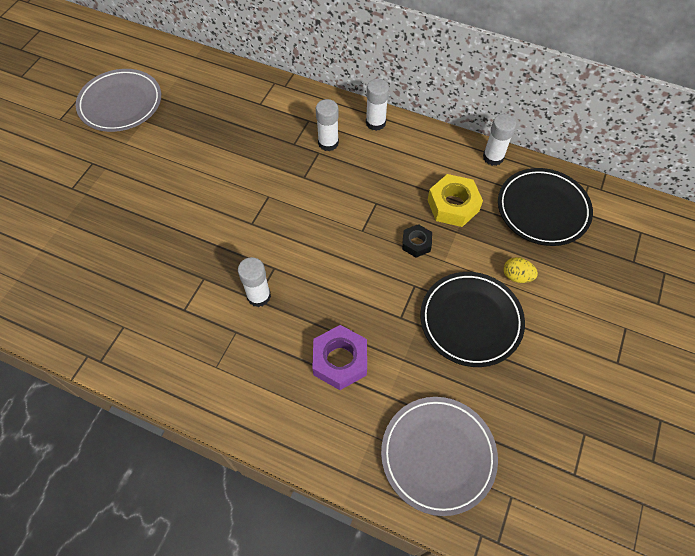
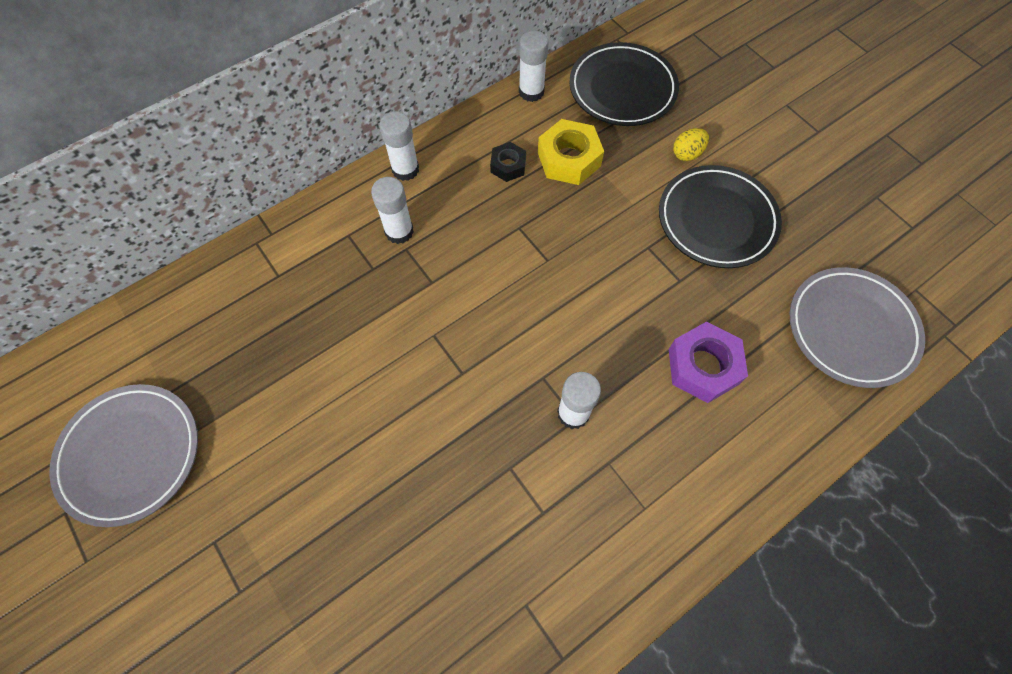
camera: 60 degrees left, 5 degrees up
(416, 243) = (596, 217): black nut -> black nut (508, 166)

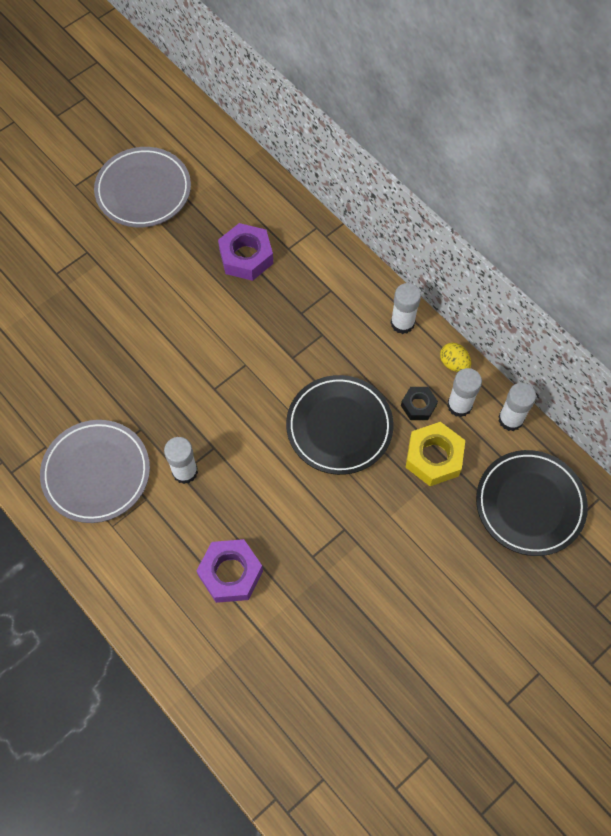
camera: 85 degrees right, 0 degrees up
(278, 324) = (246, 257): none -> purple nut
(399, 231) = (338, 327): white glue stick -> white glue stick (459, 405)
(687, 154) = (456, 566): yellow egg -> yellow egg (454, 363)
(716, 220) = (381, 592): black plate -> black plate (339, 427)
(851, 329) = (275, 708): grey plate -> grey plate (96, 473)

